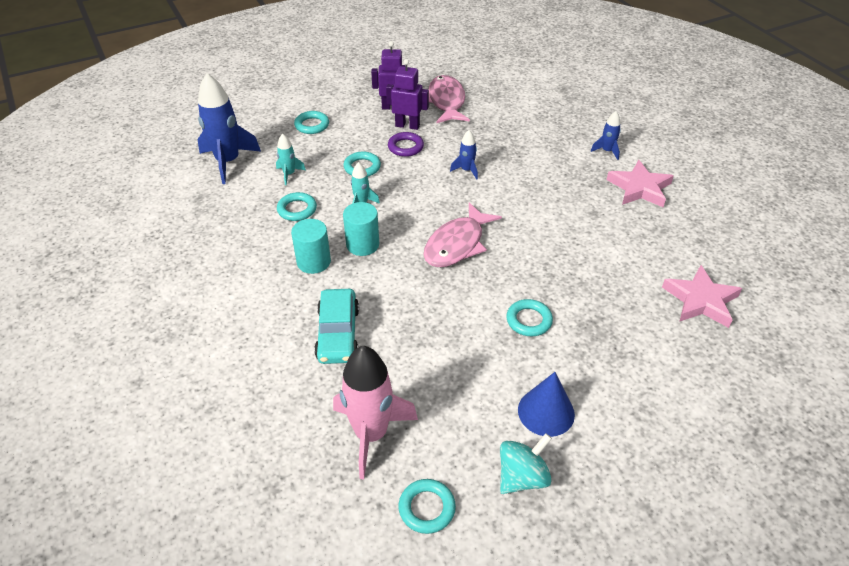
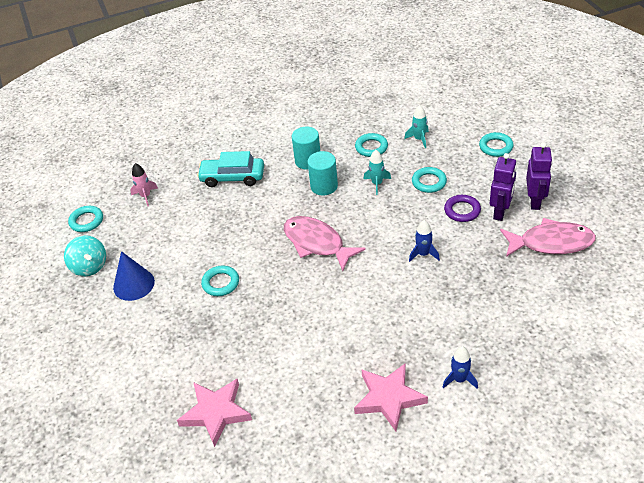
camera: 100 degrees right, 0 degrees up
(228, 162) = (436, 104): blue rocket -> none
(371, 434) = (145, 196): pink rocket -> pink rocket, size x0.48

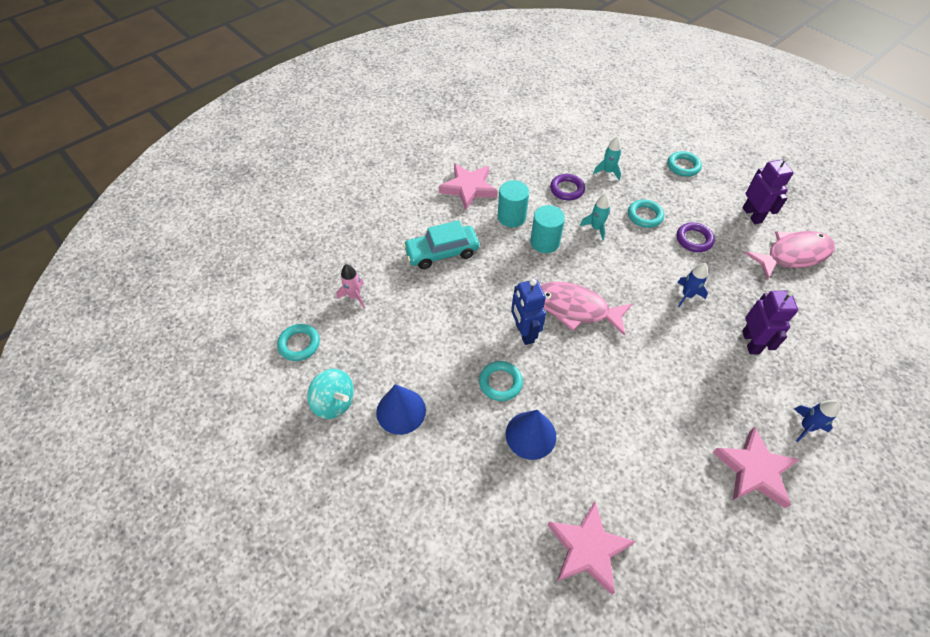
camera: 25 degrees left, 10 degrees up
(221, 325) = (530, 435): none -> blue cone
(262, 251) = (524, 333): none -> blue robot
(285, 131) = (469, 188): none -> pink star
(371, 147) = (567, 189): turquoise ring -> purple ring
(500, 212) = (729, 233): purple robot -> purple robot (751, 342)

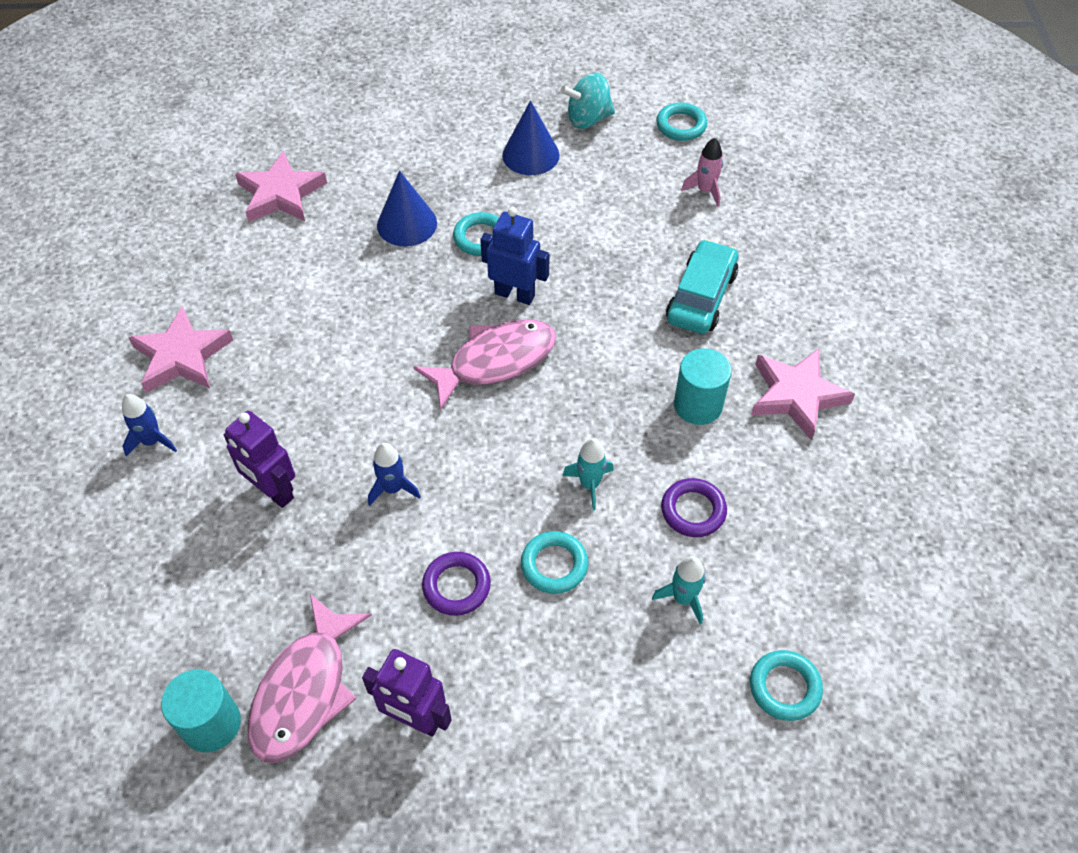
camera: 130 degrees right, 0 degrees up
(544, 242) = (621, 408): turquoise cylinder -> turquoise cylinder (211, 723)
(683, 166) = (598, 728): turquoise ring -> turquoise ring (784, 687)

